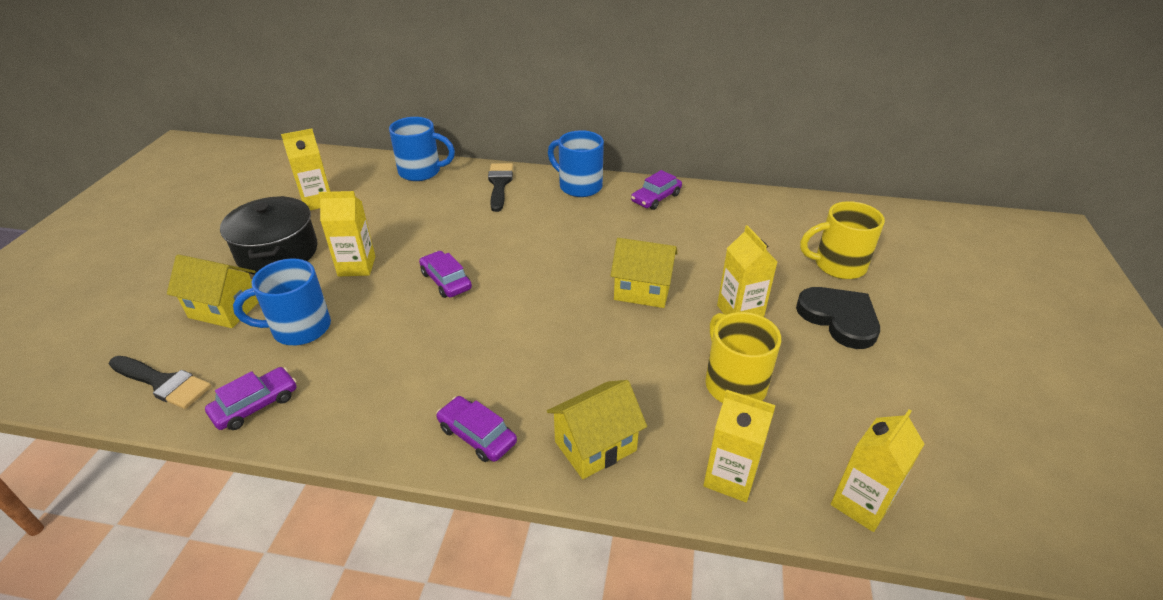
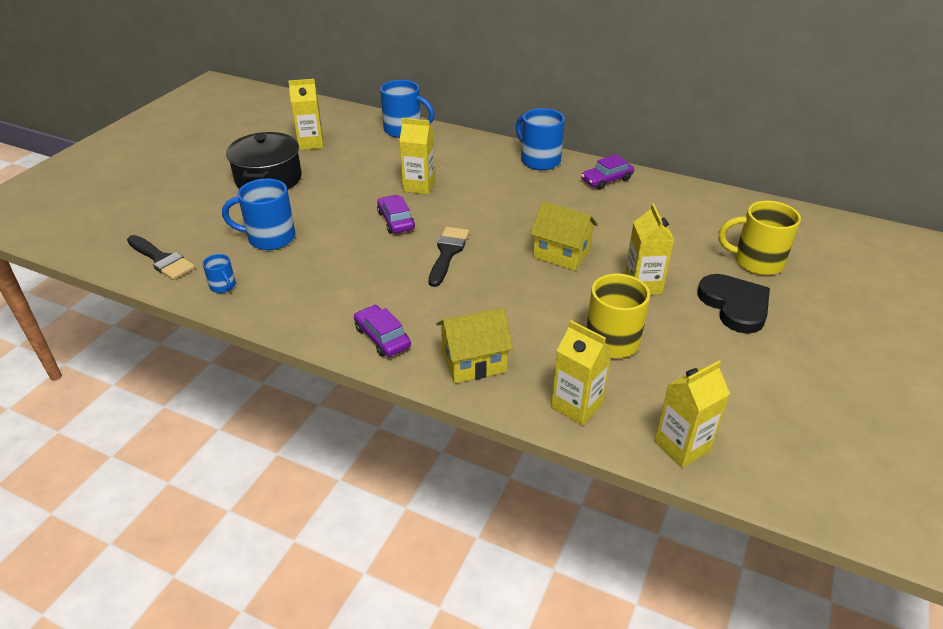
camera: 15 degrees right, 0 degrees up
(224, 309) = (218, 215): yellow house -> none
(255, 405) = (223, 286): purple car -> blue mug
(357, 266) = (327, 198): yellow carton -> yellow carton (419, 186)
(499, 184) = (468, 149): black brush -> black brush (447, 253)

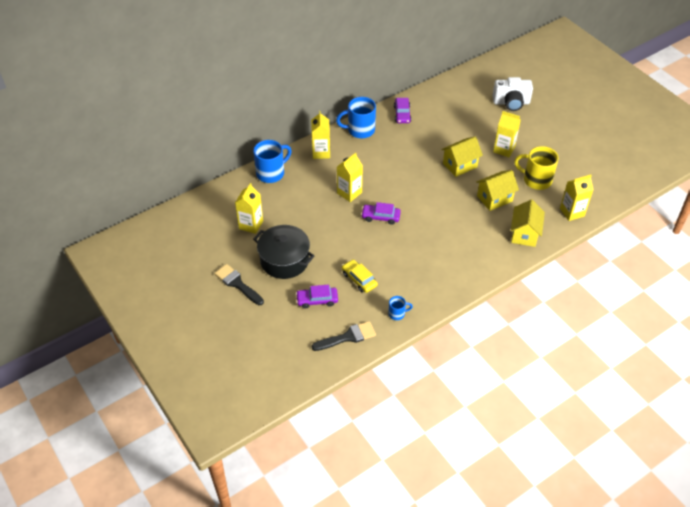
camera: 60 degrees left, 10 degrees up
(269, 238) = (359, 279): blue mug -> yellow car
(382, 337) = (485, 260): purple car -> purple car (317, 300)
(447, 253) = (428, 208): black brush -> black brush (237, 284)
(524, 307) = (494, 198): none -> yellow house
(682, 446) = (611, 192): yellow carton -> yellow carton (321, 152)
(735, 305) = (537, 128): black heart -> none
(756, 262) = (511, 103): yellow mug -> white camera

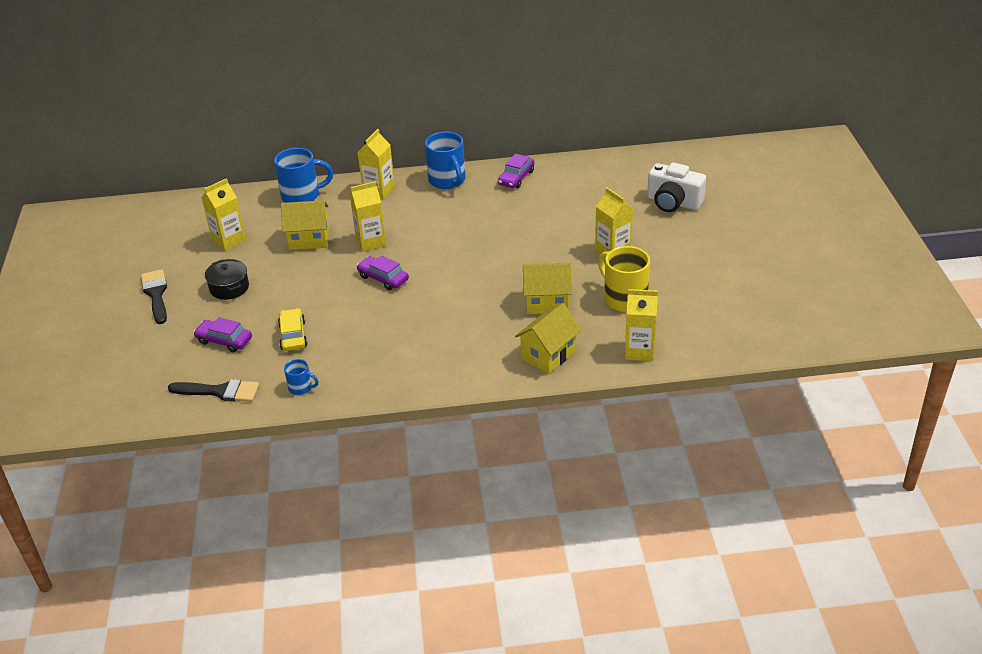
camera: 30 degrees right, 10 degrees down
(284, 260) = (229, 287): black pot -> black pot, size x0.60
(360, 130) = (447, 180): blue mug -> blue mug turned 135 degrees counterclockwise
(460, 165) = (537, 252): yellow house -> yellow house (309, 239)

